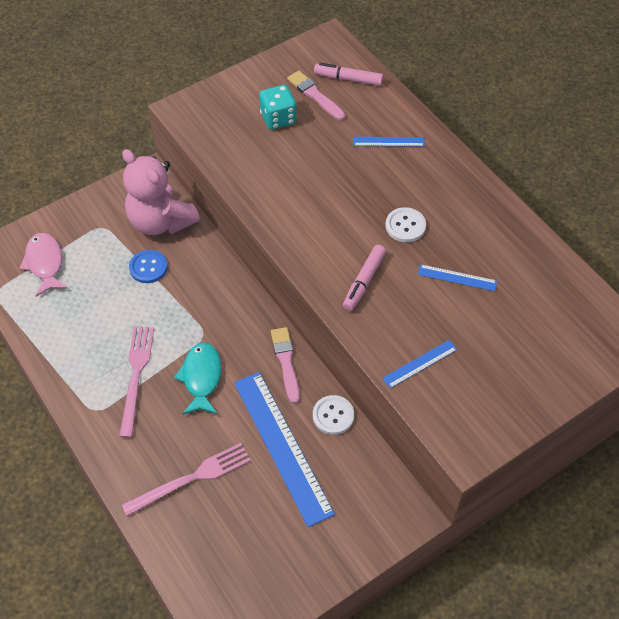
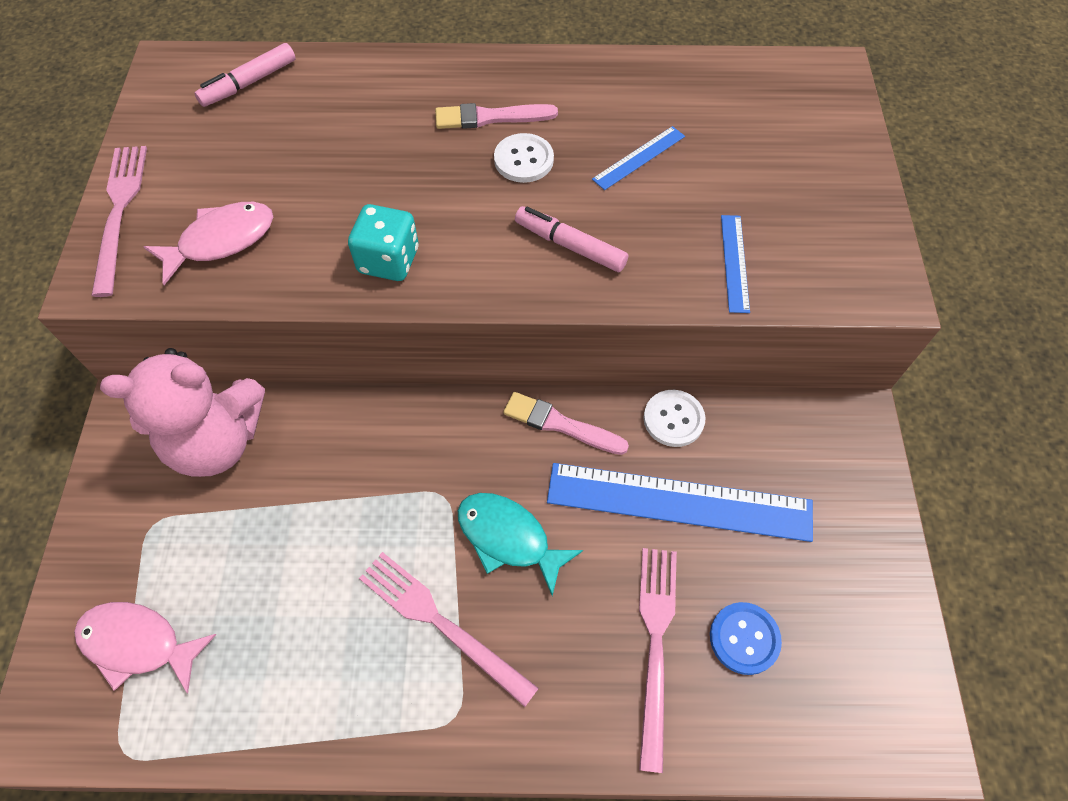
camera: 55 degrees left, 5 degrees up
(148, 267) = (277, 501): blue button -> blue button (744, 638)
(225, 90) = (120, 212): none -> pink fork
(242, 138) = (221, 241): none -> pink fish
(278, 118) = (232, 184): turquoise dice -> turquoise dice (388, 260)
(315, 95) = (237, 128): pink brush -> pink brush (491, 117)
(364, 281) = (570, 246): pink marker -> pink marker turned 150 degrees clockwise
(388, 141) = (385, 103): blue ruler -> none

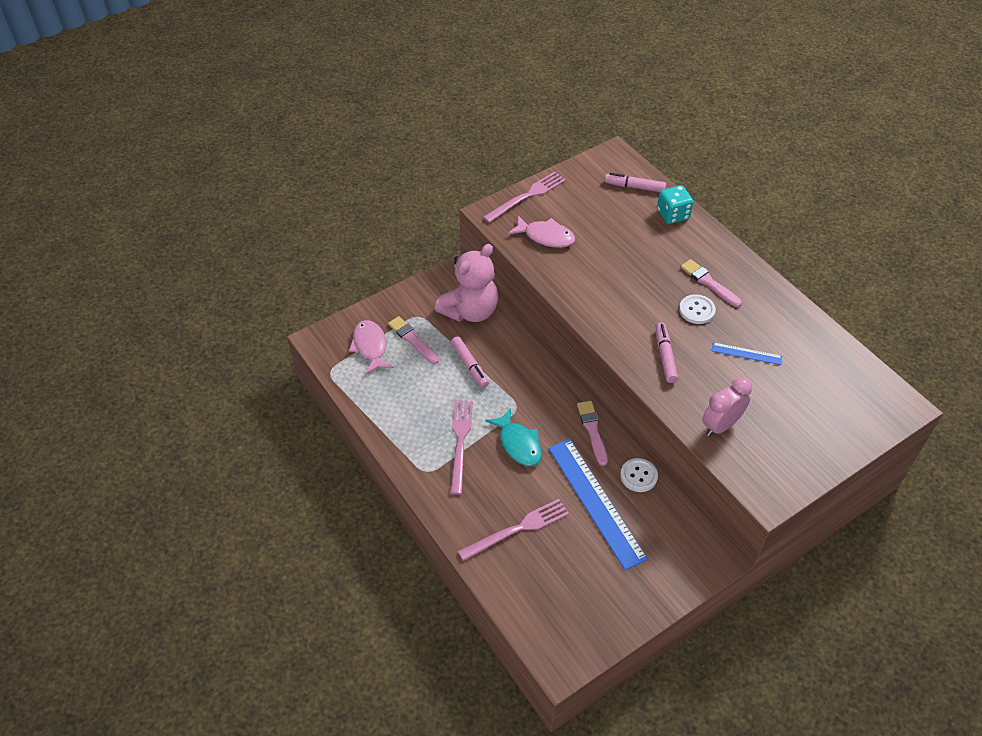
camera: 55 degrees right, 10 degrees down
(189, 564) = (412, 340): none -> pink brush
(217, 441) = (470, 311): pink teddy bear -> pink teddy bear turned 90 degrees counterclockwise
(314, 511) = (469, 365): none -> pink marker
(388, 260) = (591, 297): turquoise dice -> turquoise dice (672, 215)
(508, 538) = (518, 444): turquoise fish -> turquoise fish turned 150 degrees clockwise
(734, 262) = (720, 425): blue ruler -> pink clock
(744, 638) = (550, 564): blue button -> none

